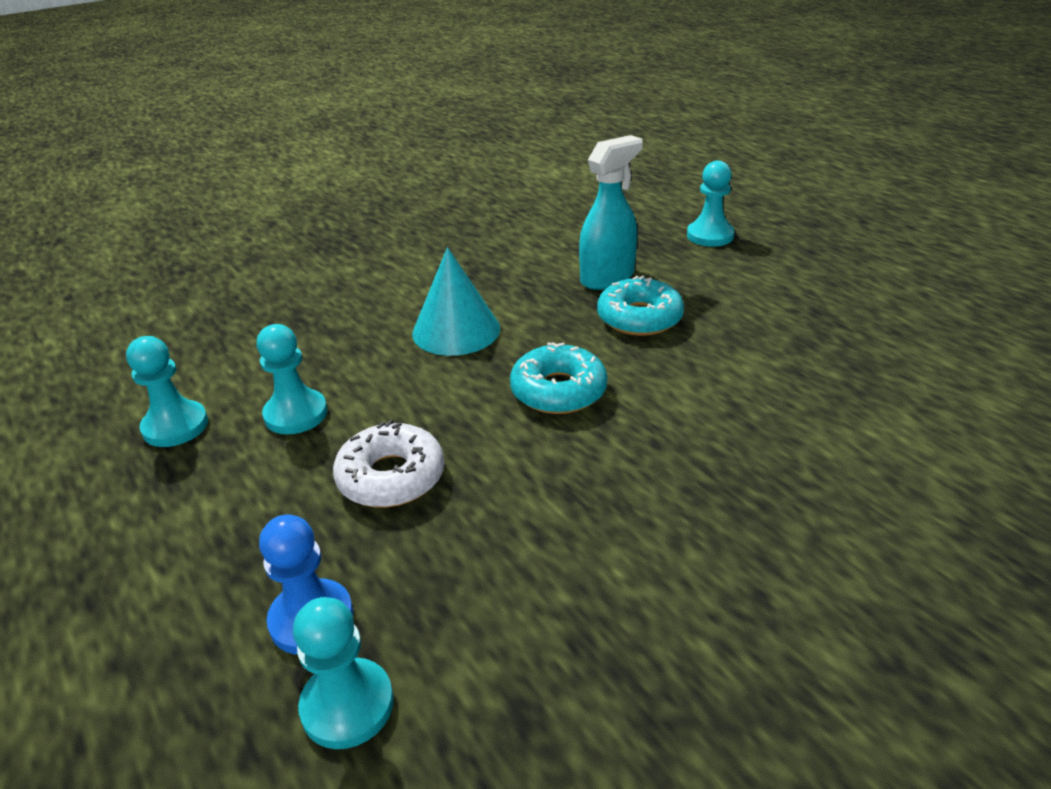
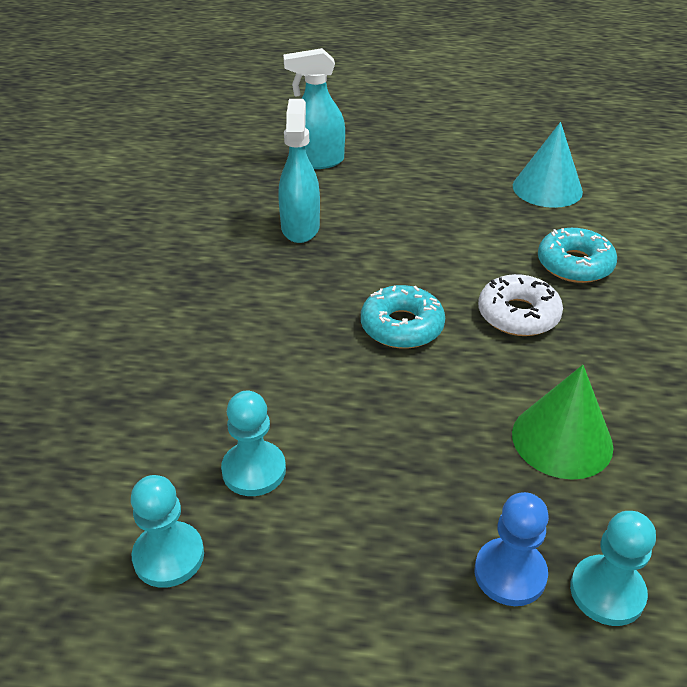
camera: 50 degrees left, 5 degrees up
(391, 477) = (400, 456): white donut -> white donut (518, 315)
(456, 330) = (261, 329): turquoise cone -> turquoise cone (547, 188)
(531, 567) = (562, 439): none -> green cone
(639, 318) = (368, 246): turquoise donut -> turquoise donut (574, 264)
(710, 236) = (317, 161): turquoise pawn -> turquoise spray bottle

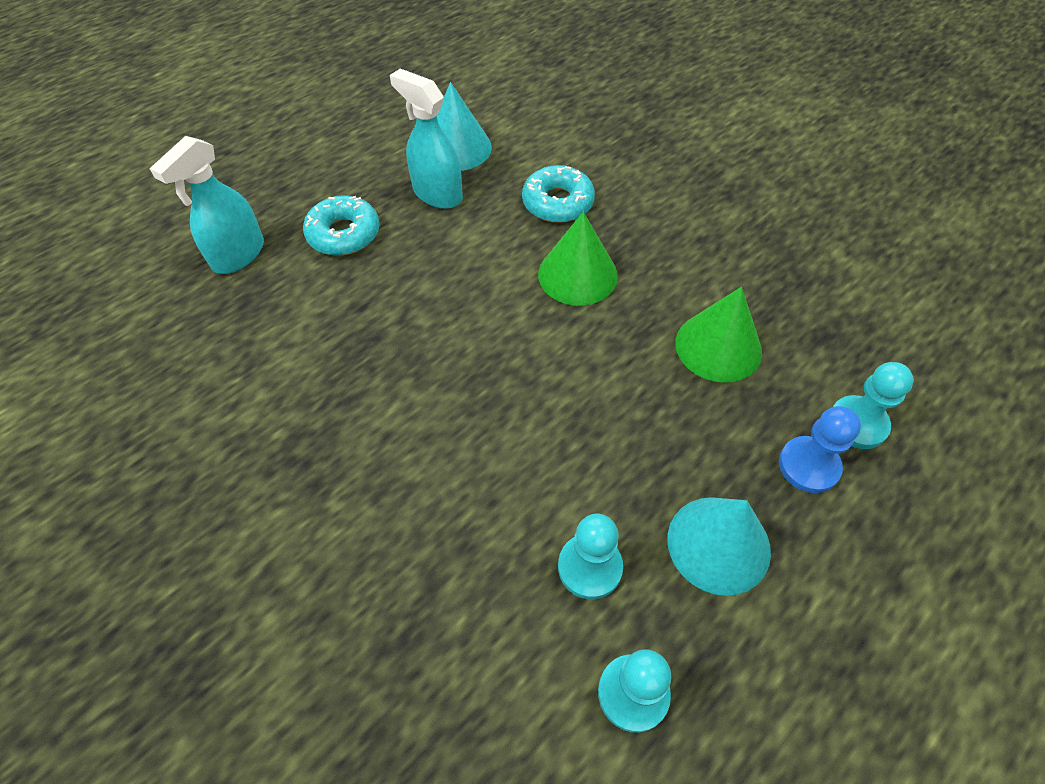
camera: 50 degrees left, 15 degrees up
(300, 227) = (320, 333): turquoise spray bottle -> turquoise spray bottle (437, 194)
(355, 545) = (718, 544): none -> turquoise cone
(402, 326) = (520, 353): turquoise donut -> turquoise donut (344, 234)
(518, 315) = (577, 275): white donut -> green cone

